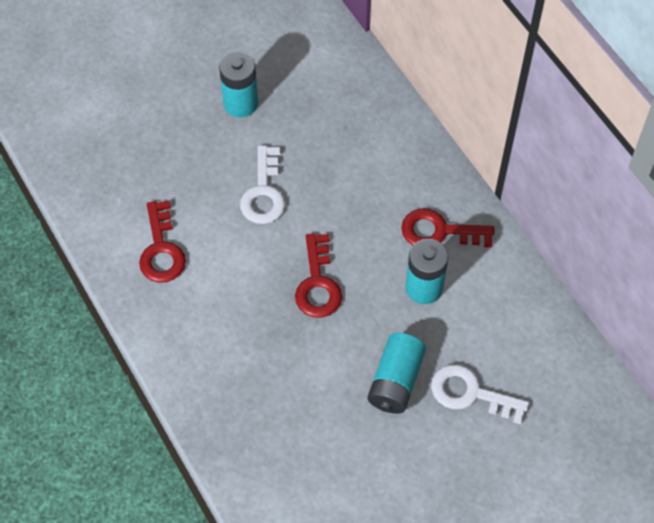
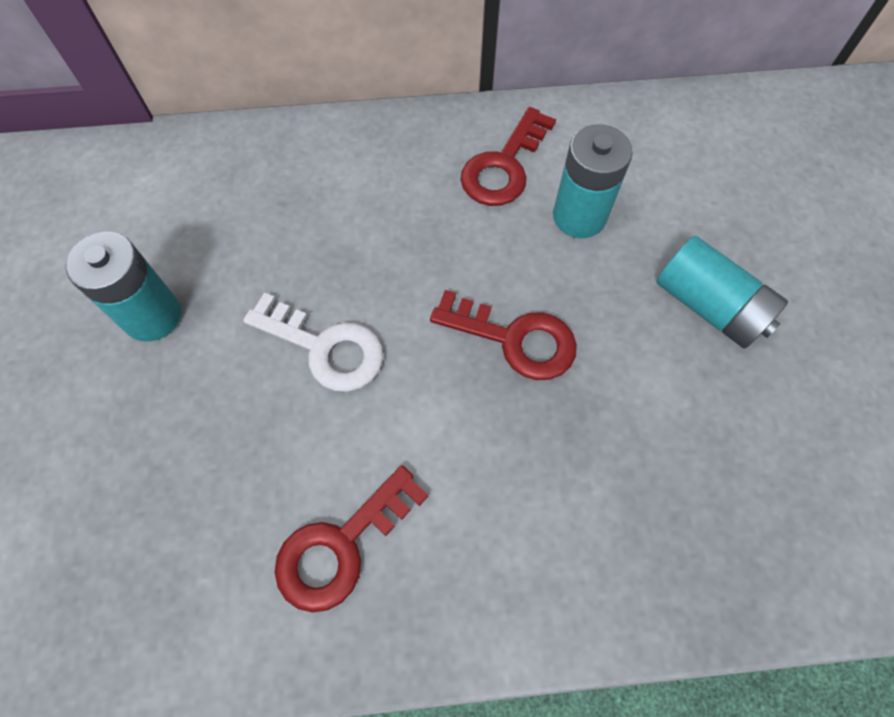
camera: 65 degrees left, 5 degrees up
(161, 250) = (341, 546): red key -> red key turned 120 degrees clockwise
(470, 393) = (756, 230): white key -> none

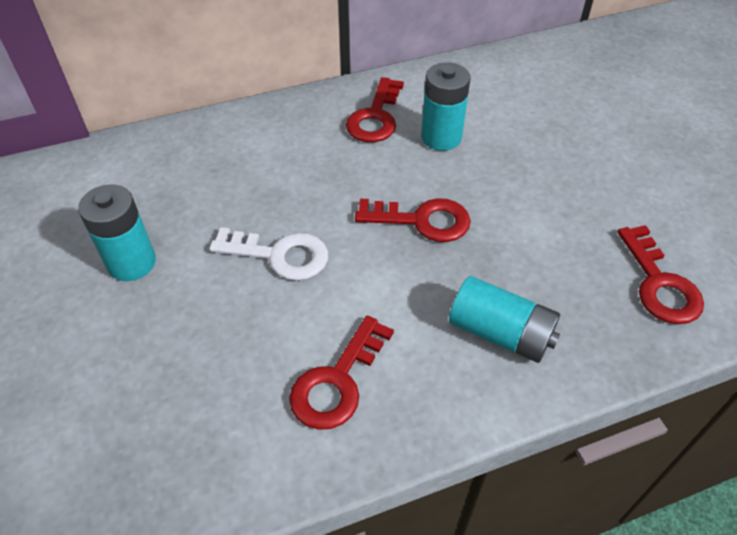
camera: 15 degrees left, 15 degrees down
(709, 306) = (552, 174): turquoise battery -> turquoise battery (500, 333)
(797, 513) = (659, 284): none -> red key

